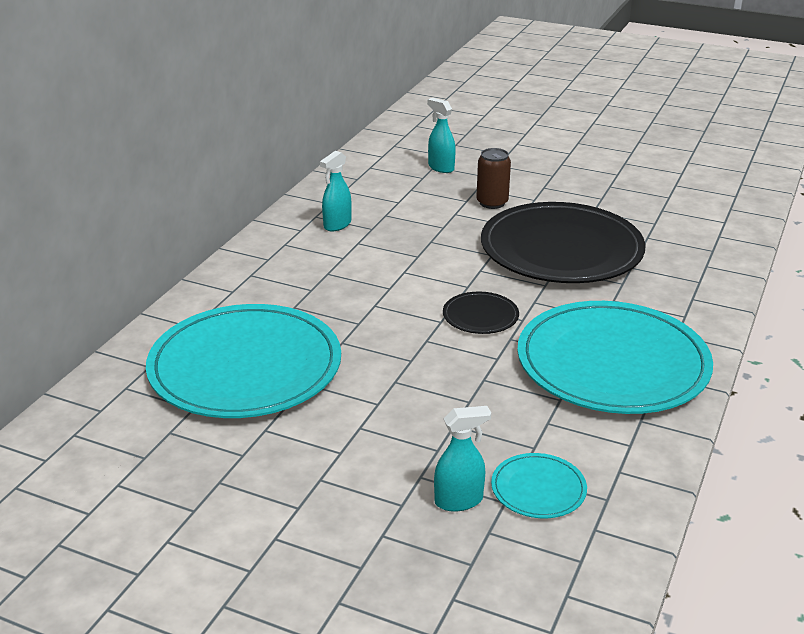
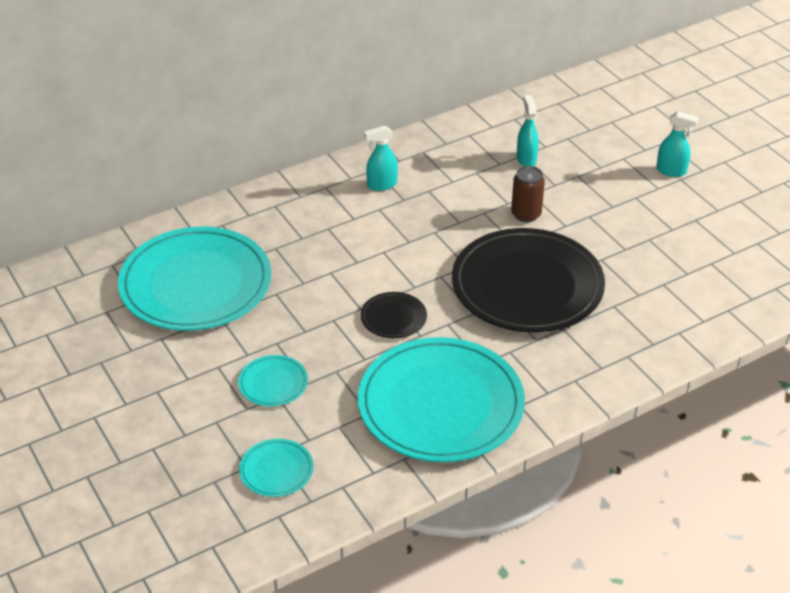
camera: 35 degrees right, 10 degrees up
(436, 416) = (273, 383): none -> turquoise plate
(459, 501) = (220, 451): turquoise spray bottle -> turquoise spray bottle (671, 171)

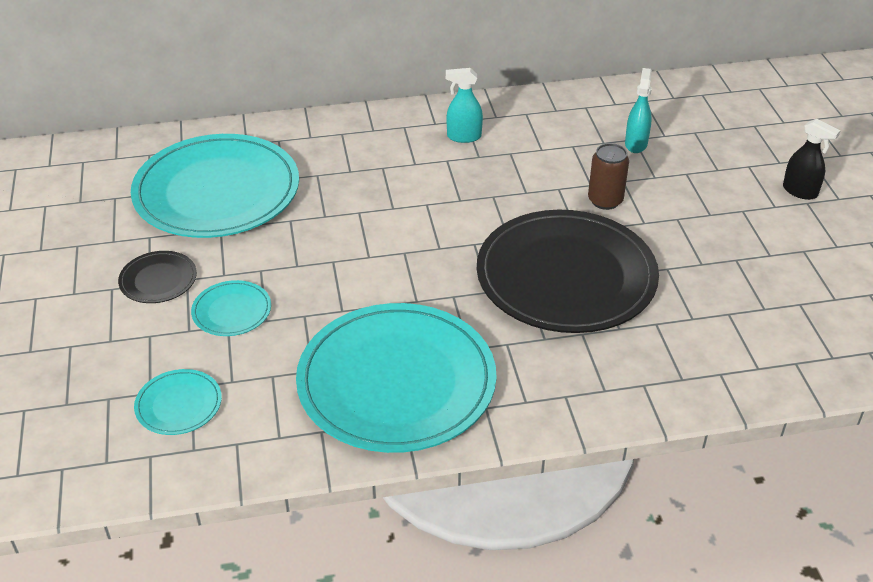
camera: 20 degrees right, 0 degrees up
(393, 317) = (398, 274): black plate -> black plate (158, 280)
(671, 171) = (800, 191): turquoise spray bottle -> black spray bottle

